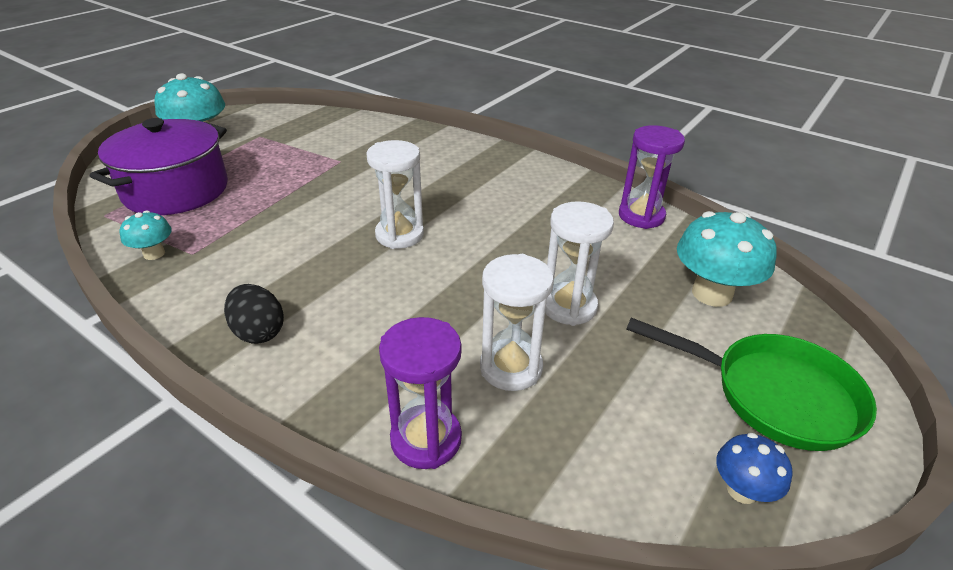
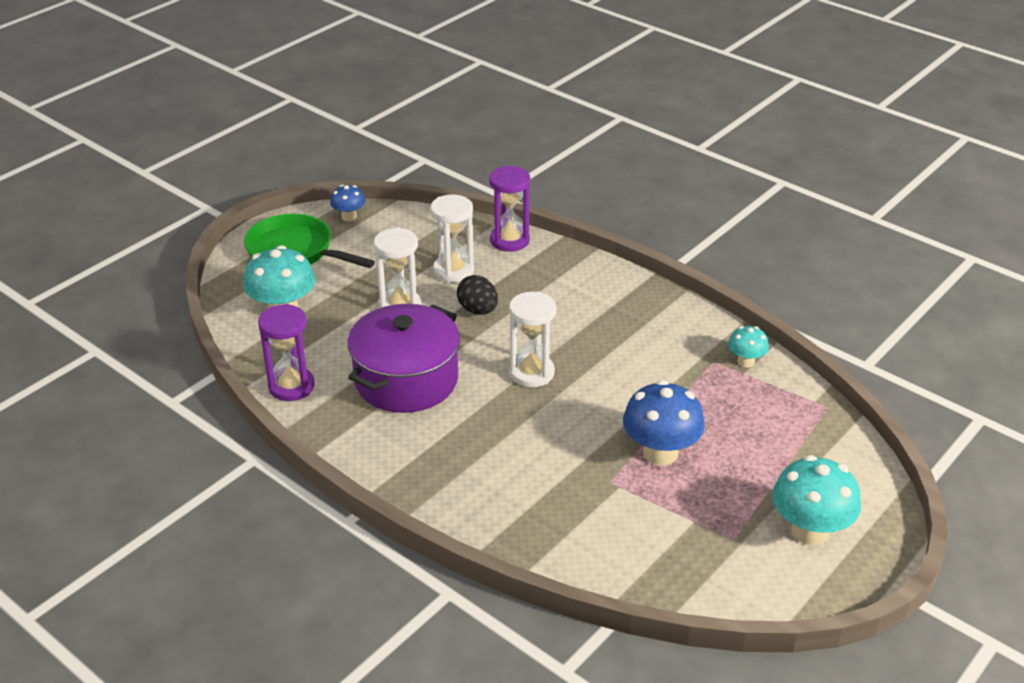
camera: 175 degrees left, 0 degrees up
(176, 190) = (778, 437): purple pot -> purple pot (406, 380)
(259, 332) = (627, 297): black egg -> black egg (478, 310)
(291, 178) = (660, 453): none -> blue mushroom

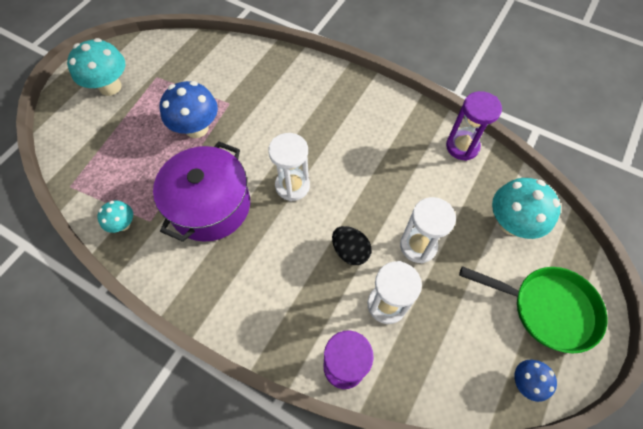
camera: 170 degrees right, 25 degrees up
(406, 380) = (383, 165): purple pot -> purple pot (210, 205)

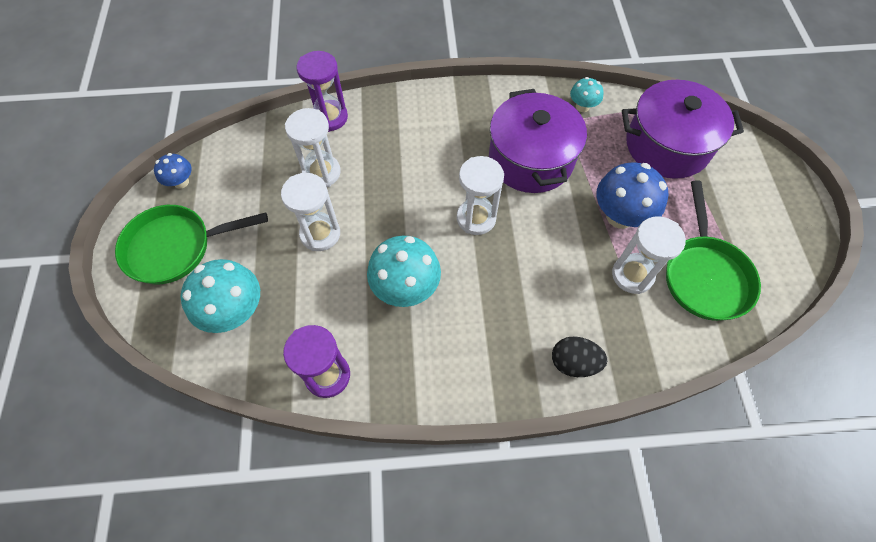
camera: 145 degrees right, 0 degrees up
(106, 153) = (667, 145): none -> purple pot
(110, 87) = (752, 203): turquoise mushroom -> turquoise mushroom (406, 288)
(190, 70) = (705, 275): none -> green pan
(230, 93) = (632, 275): none -> white hourglass
(350, 251) = (379, 194): black egg -> black egg (573, 363)

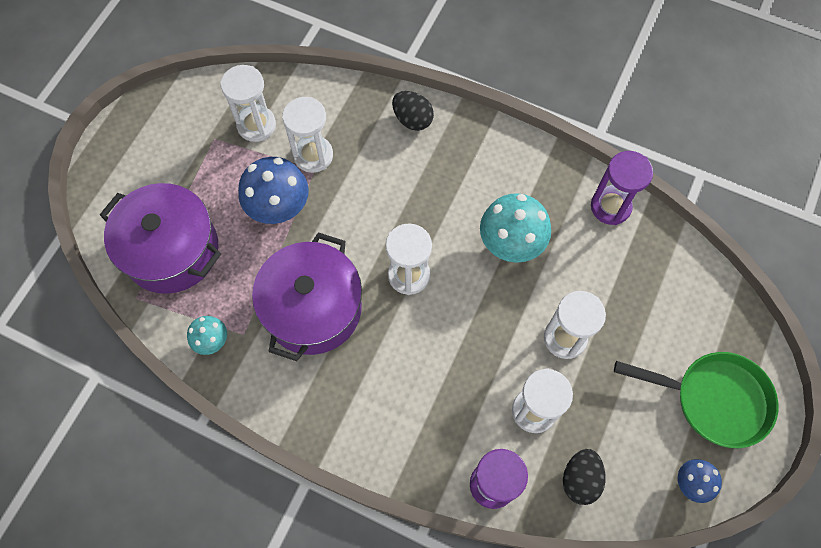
camera: 150 degrees left, 5 degrees up
(235, 311) = (672, 301): turquoise mushroom -> none
(268, 147) = (580, 479): none -> black egg
(705, 275) = (256, 125): green pan -> white hourglass

